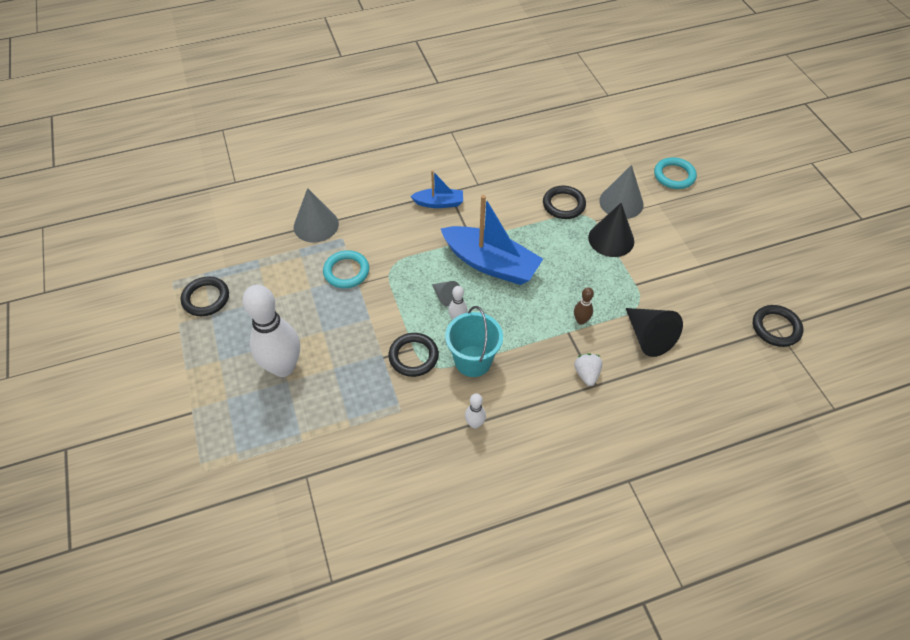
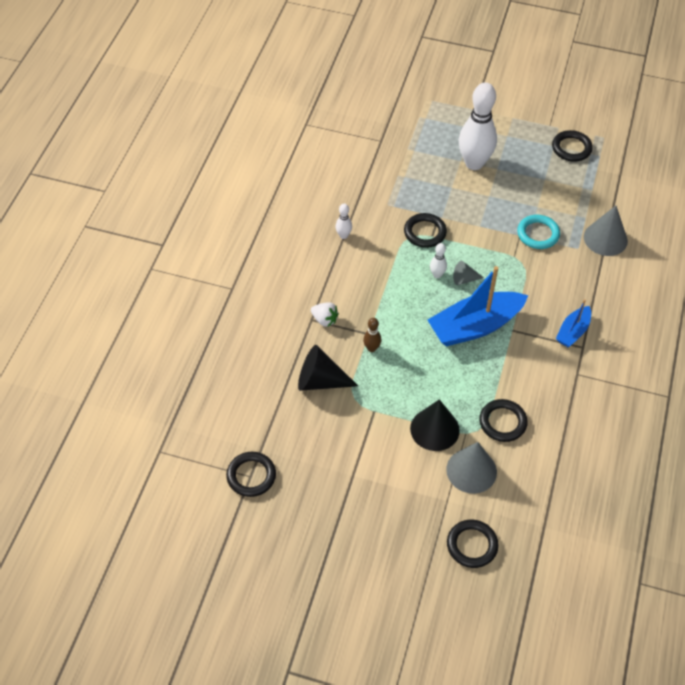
camera: 125 degrees right, 0 degrees up
(473, 361) = (392, 262): turquoise bucket -> none
(674, 176) = (472, 545): turquoise ring -> black ring

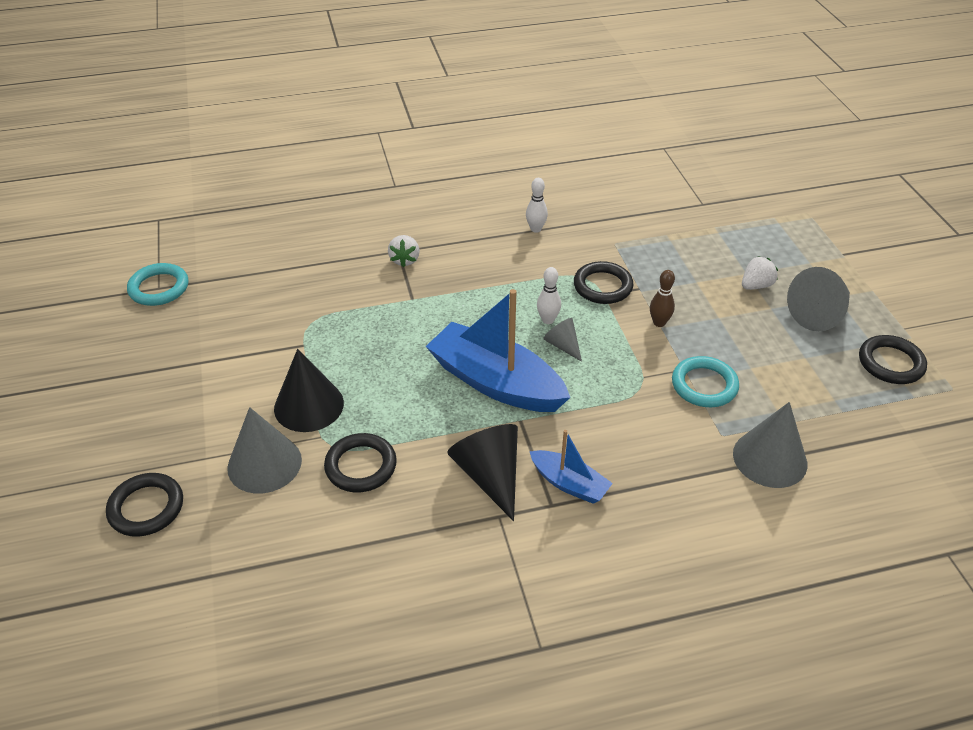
camera: 60 degrees right, 10 degrees down
(251, 476) = (159, 288): black ring -> turquoise ring
(320, 381) = (317, 288): black cone -> black cone (489, 476)
(371, 348) = (392, 309): brown bowling pin -> brown bowling pin (659, 323)
(474, 163) = (756, 285): white bowling pin -> white strawberry
(516, 151) = (820, 314): none -> grey cone
(573, 332) = (569, 483): blue boat -> blue boat turned 150 degrees counterclockwise

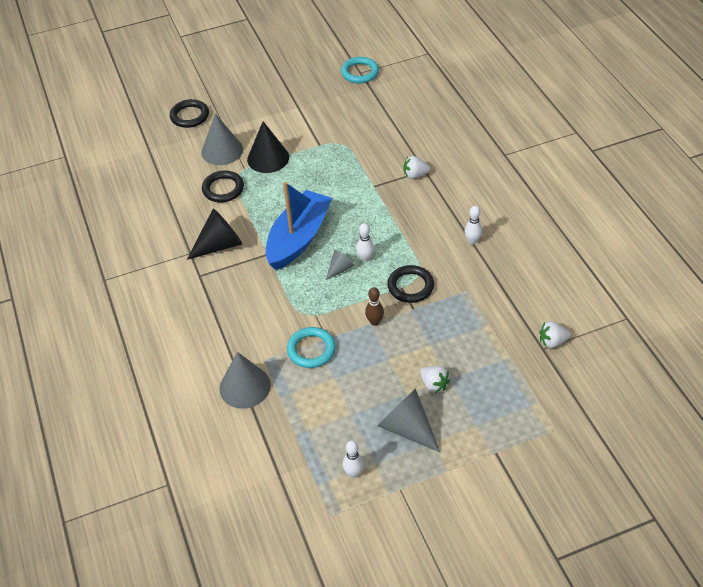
camera: 85 degrees right, 5 degrees up
(569, 483) = (216, 282): blue boat -> none
(694, 196) = (552, 342): none -> white strawberry
(890, 363) = (353, 473): black ring -> white bowling pin

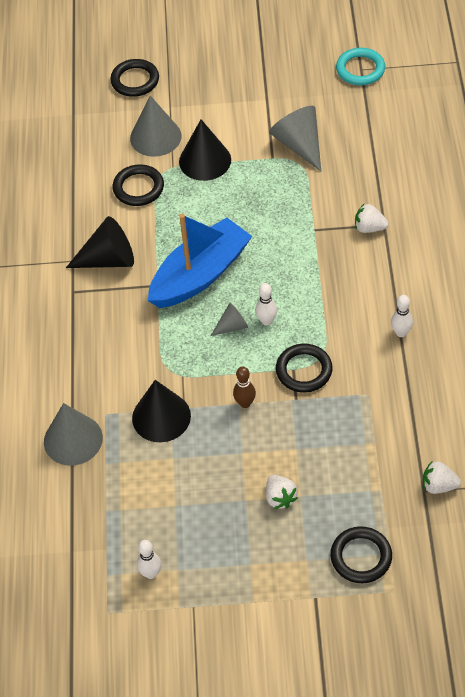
camera: 20 degrees right, 5 degrees up
(311, 350) = (161, 417): turquoise ring -> black cone
(406, 428) = (229, 539): grey cone -> grey cone (299, 145)
(517, 411) = (361, 557): none -> black ring

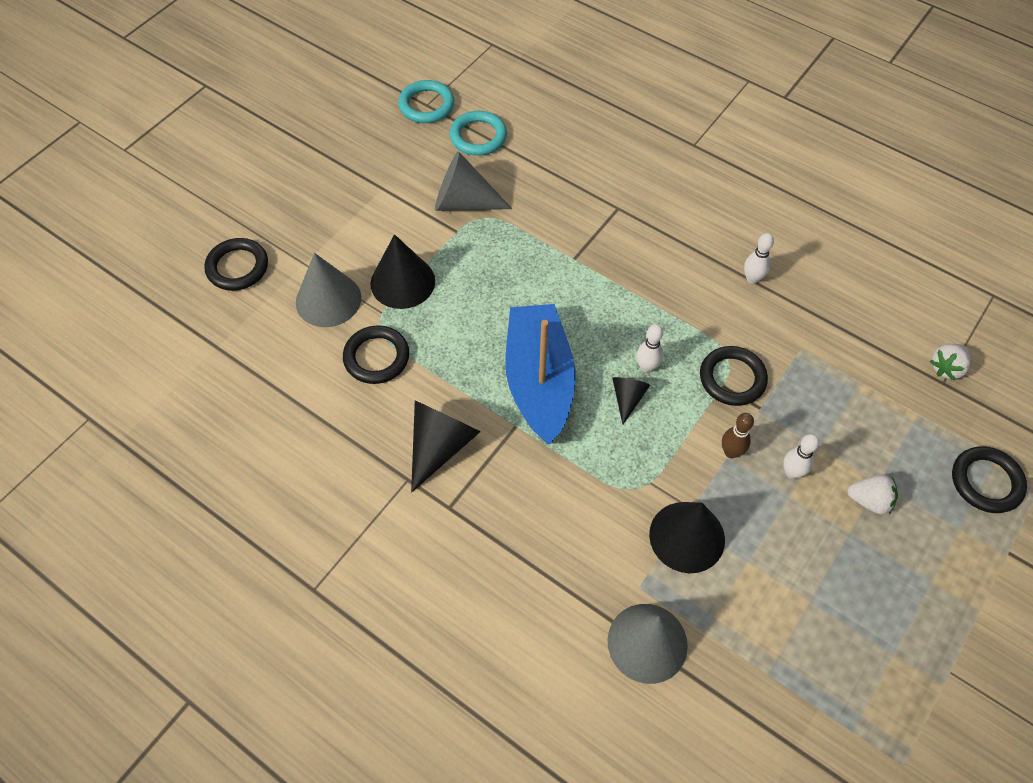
camera: 55 degrees left, 5 degrees up
(151, 573) = (881, 685): white bowling pin -> white bowling pin (792, 472)
(232, 326) = (627, 398): grey cone -> black cone
(363, 113) = (478, 136): none -> turquoise ring
(369, 228) = (612, 220): white strawberry -> none

